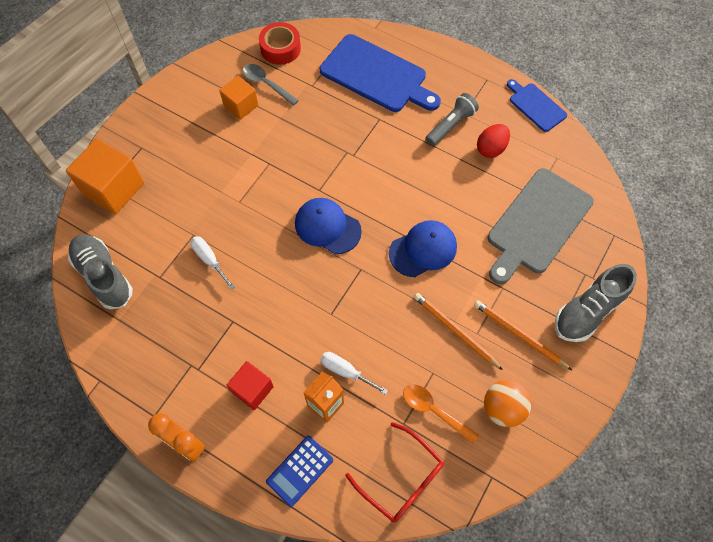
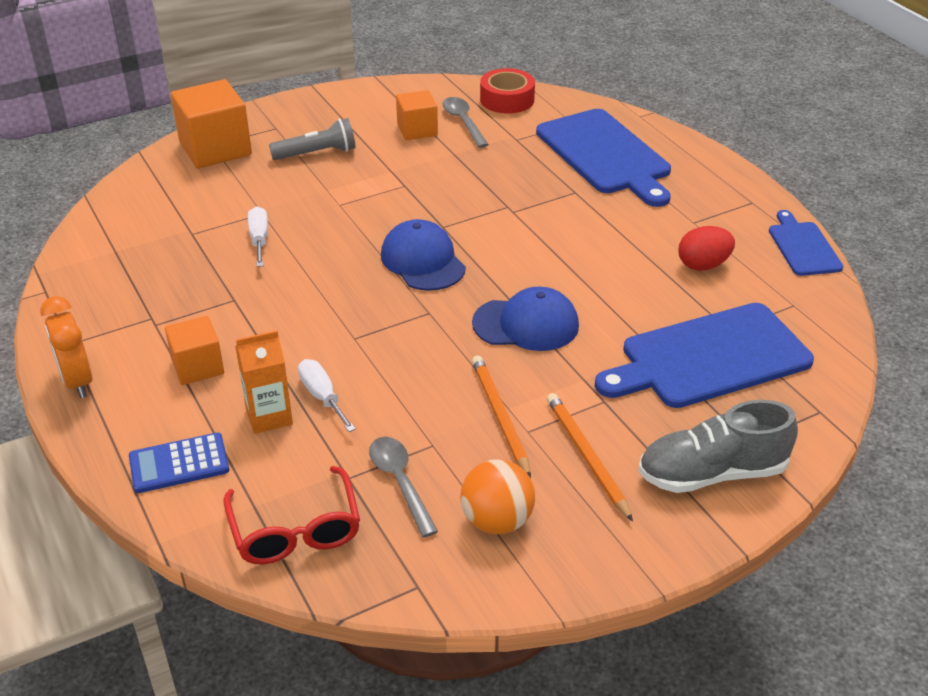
camera: 30 degrees right, 25 degrees down
(104, 276) = (136, 211): grey shoe -> none
(252, 389) = (197, 366): red cube -> orange cube
(434, 411) = (400, 482): orange spoon -> grey spoon
(450, 125) = (665, 227): grey flashlight -> grey flashlight (317, 153)
(537, 224) = (709, 358): grey cutting board -> blue cutting board

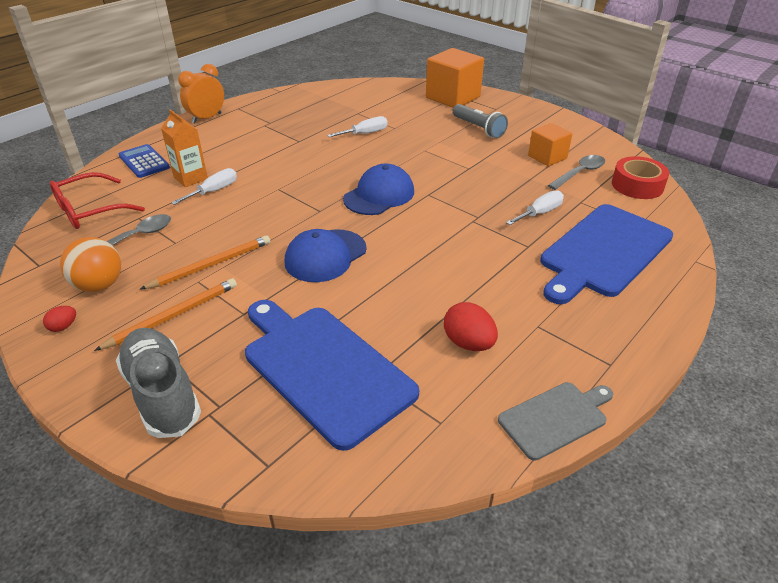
camera: 70 degrees right, 0 degrees up
(197, 366) = (230, 146): orange cube -> none
(522, 168) = (540, 213): none -> white screwdriver
(526, 324) = (325, 256): blue cap -> blue cap turned 60 degrees clockwise
(570, 555) = (63, 327): none -> red egg
(803, 247) = (555, 418): blue cutting board -> grey cutting board

